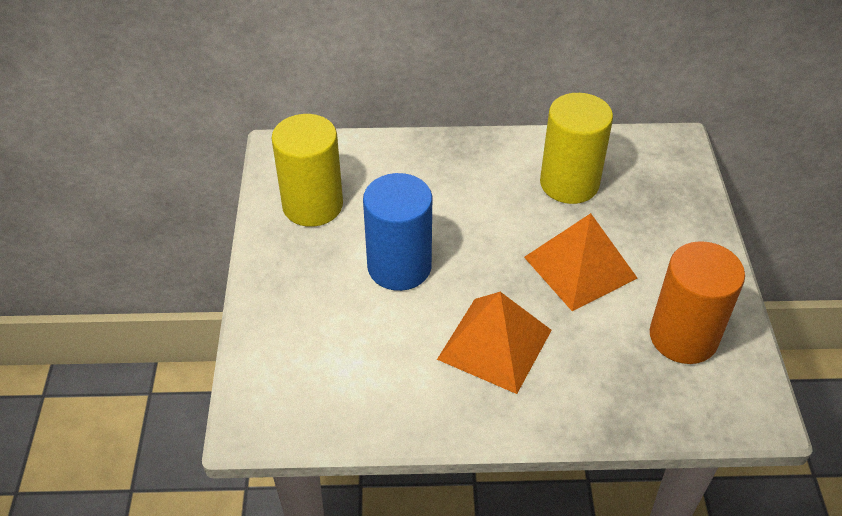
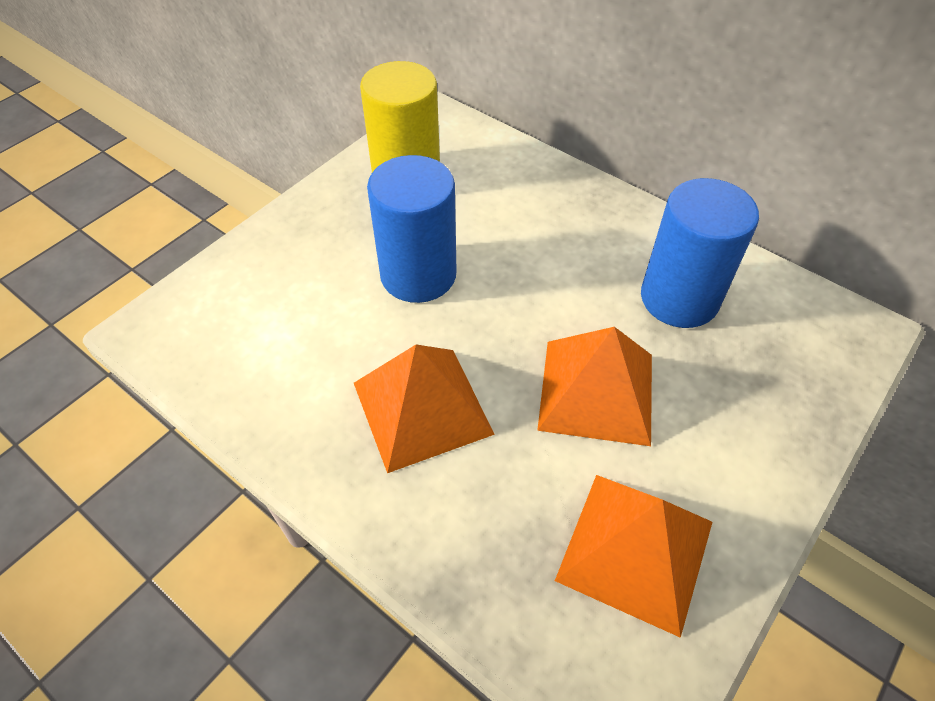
camera: 40 degrees right, 5 degrees up
(569, 183) = (679, 298): yellow cylinder -> blue cylinder
(683, 337) = (635, 550): orange cylinder -> orange pyramid

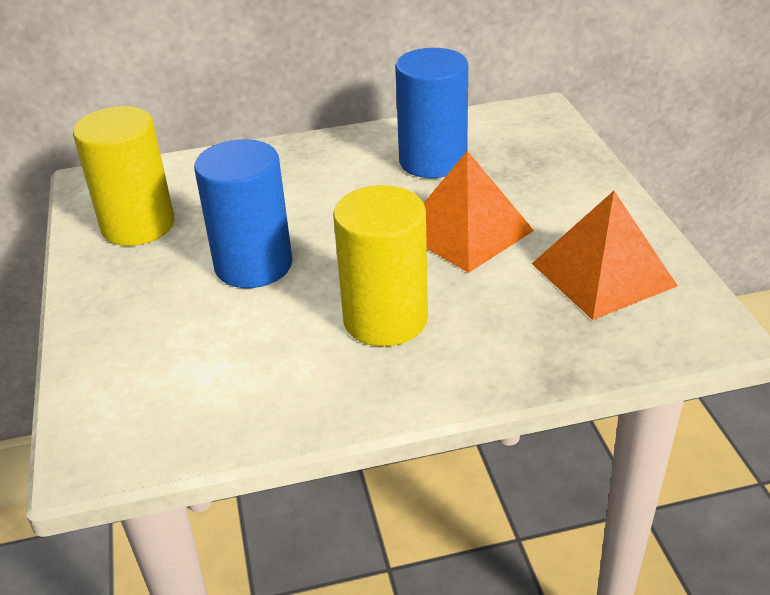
camera: 50 degrees left, 15 degrees down
(421, 408) = (385, 319): orange pyramid -> yellow cylinder

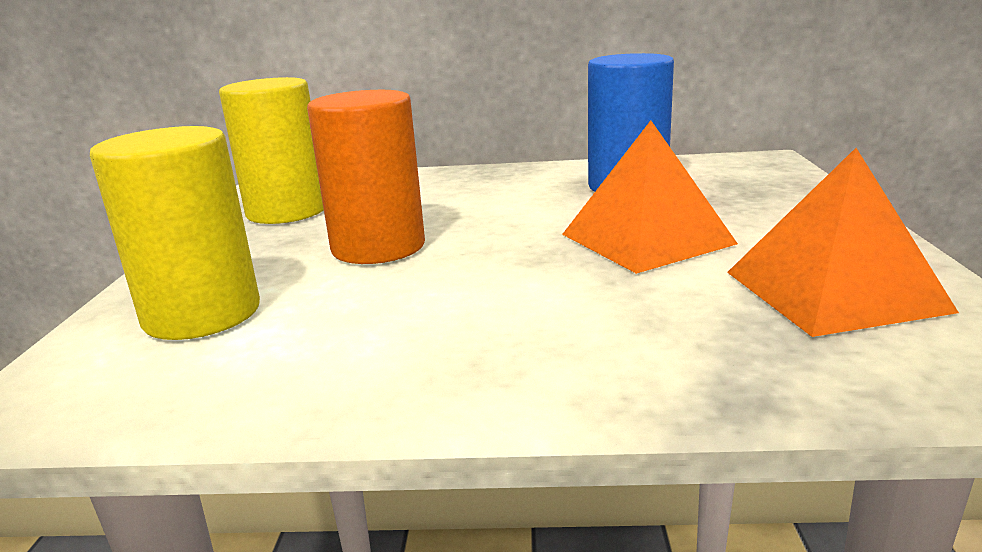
camera: 15 degrees right, 15 degrees down
(253, 265) = (378, 247): blue cylinder -> orange cylinder
(385, 319) = (504, 306): yellow cylinder -> yellow cylinder (202, 314)

